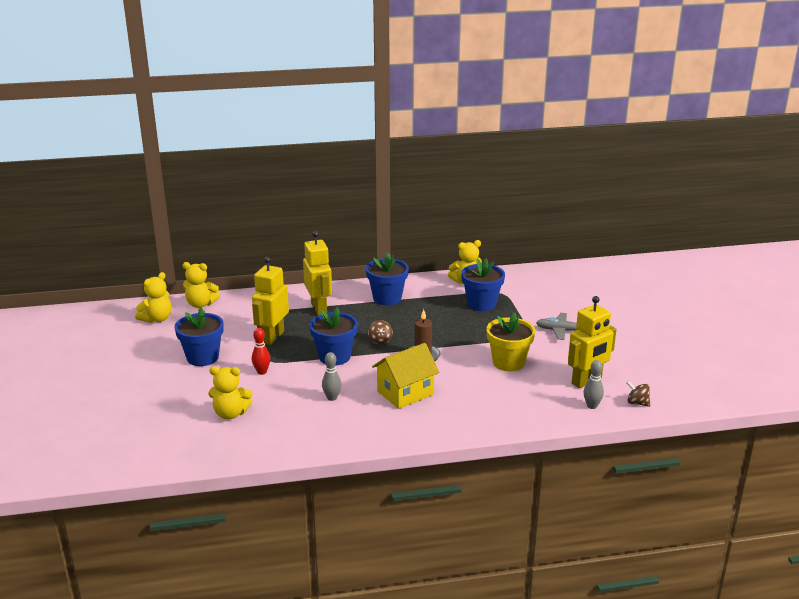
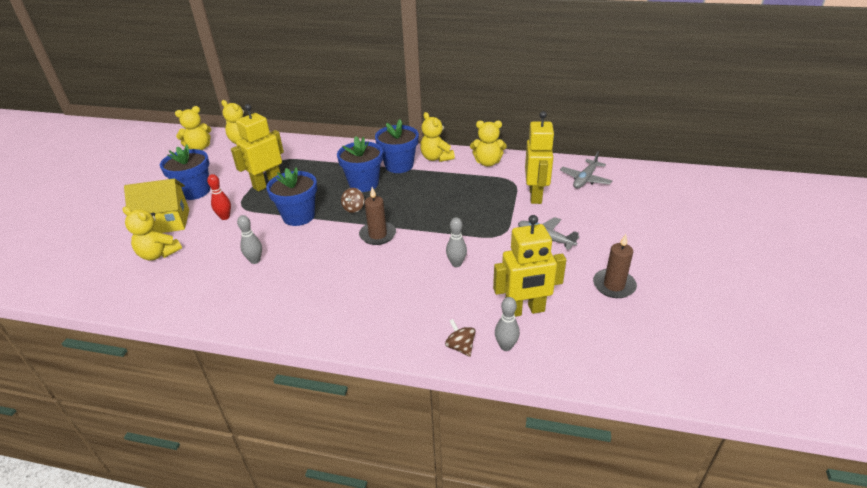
camera: 25 degrees right, 10 degrees up
(319, 308) = (331, 164): yellow robot -> yellow robot (536, 195)
(405, 393) = (324, 273): yellow house -> yellow house (166, 222)
(415, 286) = (436, 158): none -> yellow teddy bear
(481, 304) = (483, 190): blue flower pot -> blue flower pot (363, 184)
(508, 362) = (456, 264): yellow flower pot -> grey bowling pin
(559, 281) = (585, 179): none -> grey plane
(637, 351) = (614, 285): none -> brown candle
(637, 403) = (564, 358): brown spinning top -> brown spinning top (460, 347)

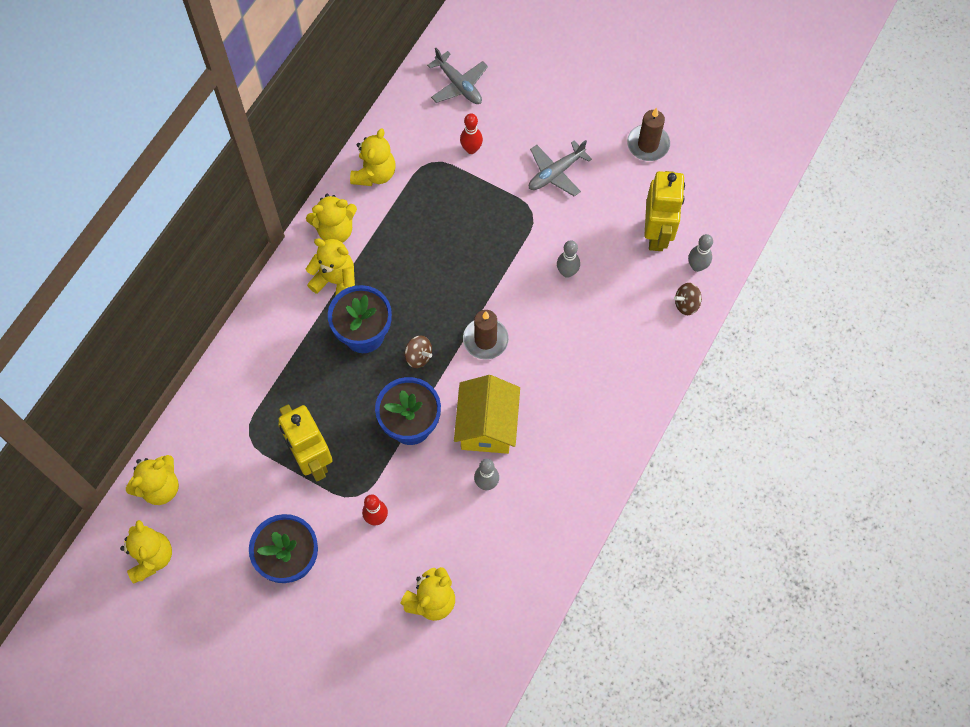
camera: 75 degrees left, 30 degrees up
(166, 222) = (359, 596): yellow house -> yellow house (487, 425)
(399, 165) = (335, 281): blue flower pot -> yellow teddy bear
(536, 195) = (471, 149): yellow robot -> red bowling pin

